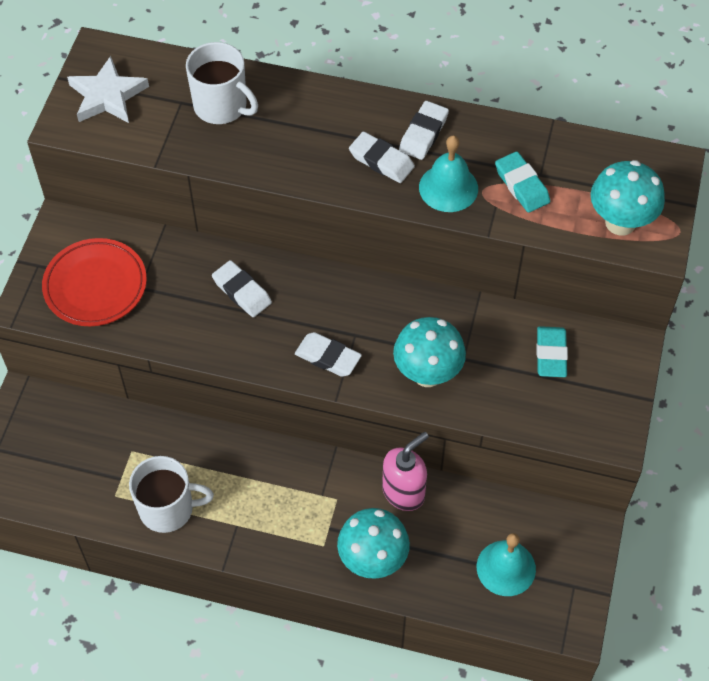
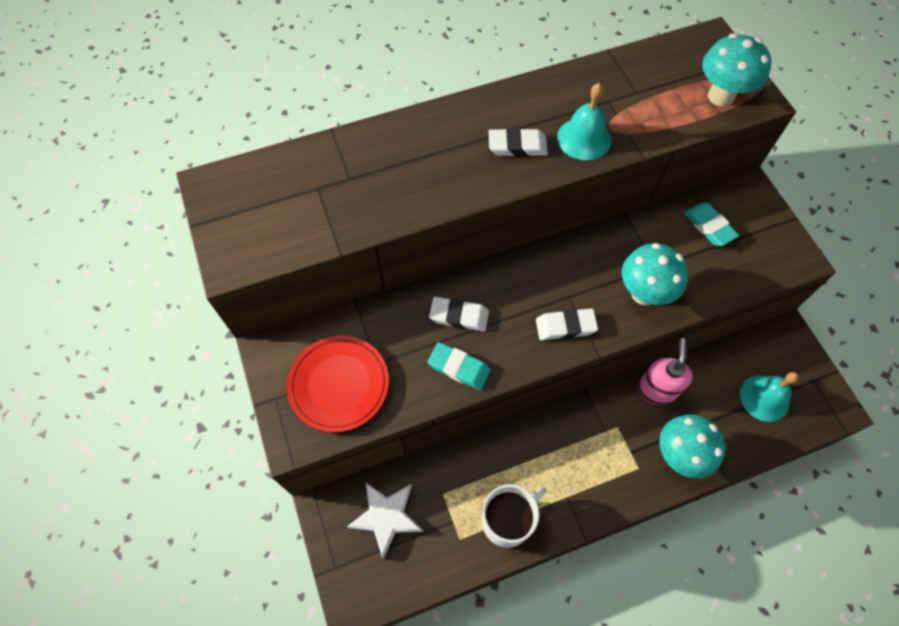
camera: 35 degrees left, 5 degrees up
(107, 96) = (249, 217): white star -> white star (386, 517)
(222, 106) = (355, 173): white mug -> none
(423, 134) = (529, 108): white eraser -> none
(522, 185) = (632, 107): turquoise eraser -> turquoise eraser (459, 367)

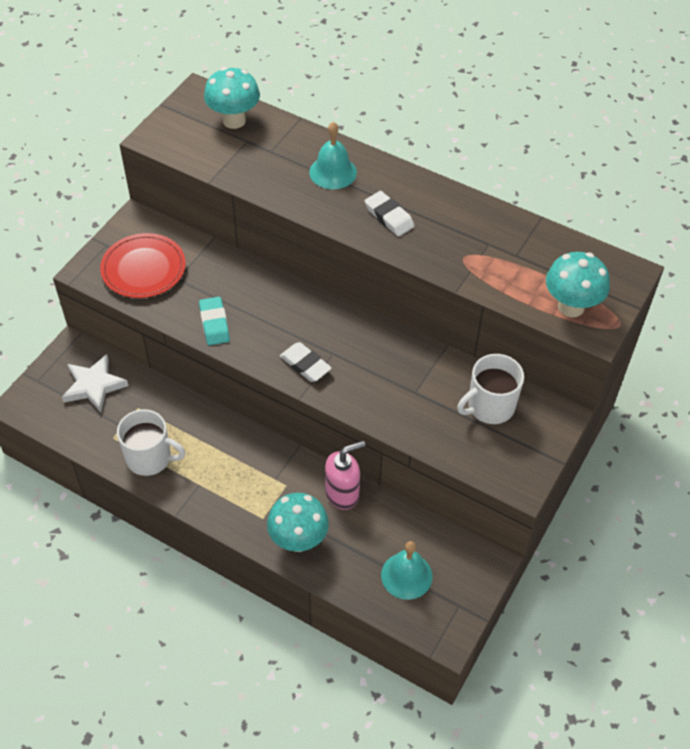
camera: 50 degrees right, 10 degrees down
(459, 316) = (255, 300): white eraser -> none
(584, 138) = (436, 248): turquoise bell -> turquoise bell (333, 172)
(644, 293) = (381, 397): turquoise mushroom -> turquoise mushroom (234, 120)
(709, 227) = (489, 407): turquoise eraser -> white mug

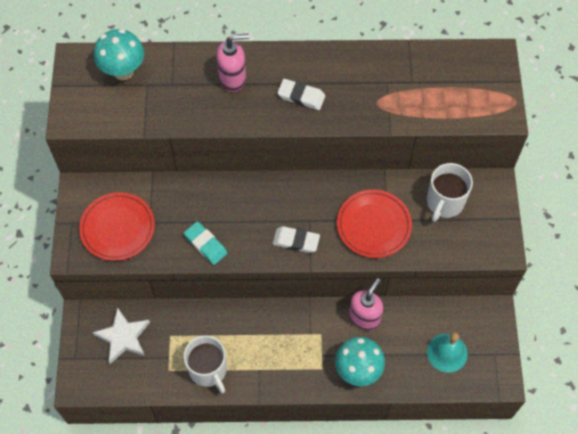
camera: 30 degrees left, 10 degrees up
(150, 458) = (208, 370): white mug -> white mug turned 75 degrees clockwise
(333, 172) = (233, 79): turquoise bell -> pink soap dispenser
(396, 390) = (373, 225): none -> red plate
(571, 307) = (475, 104): turquoise mushroom -> none

